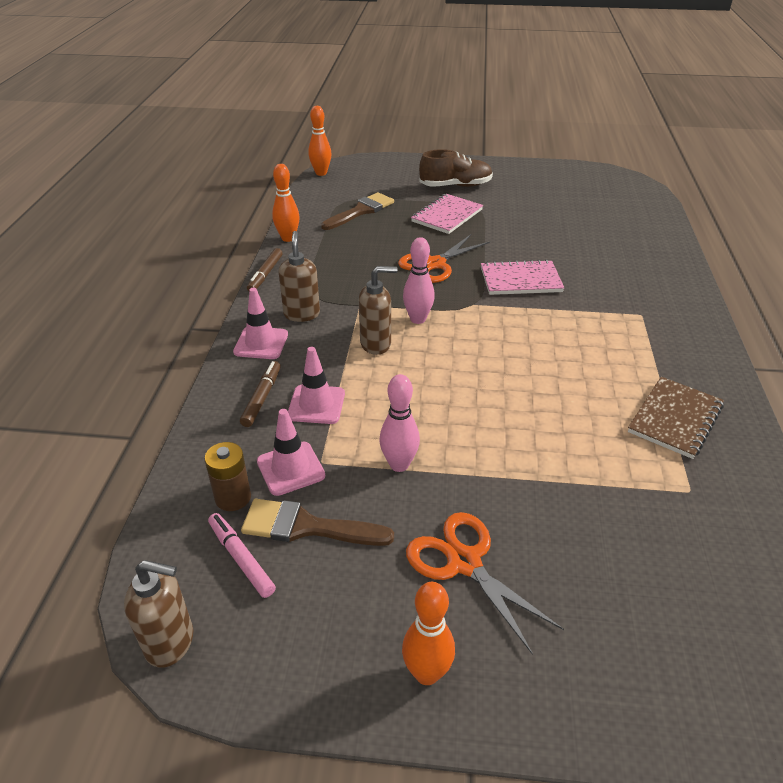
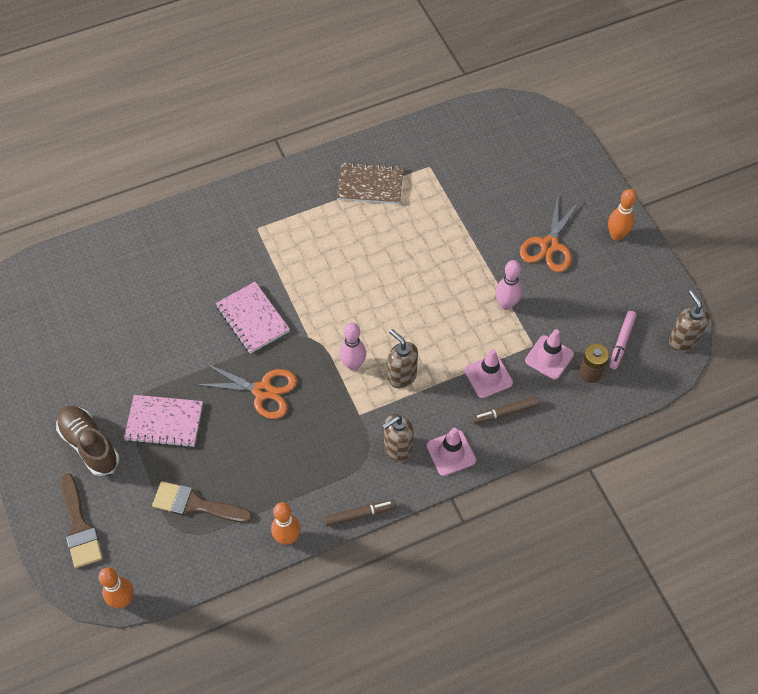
camera: 120 degrees left, 20 degrees up
(306, 526) = (581, 325): brown brush -> brown brush (79, 527)

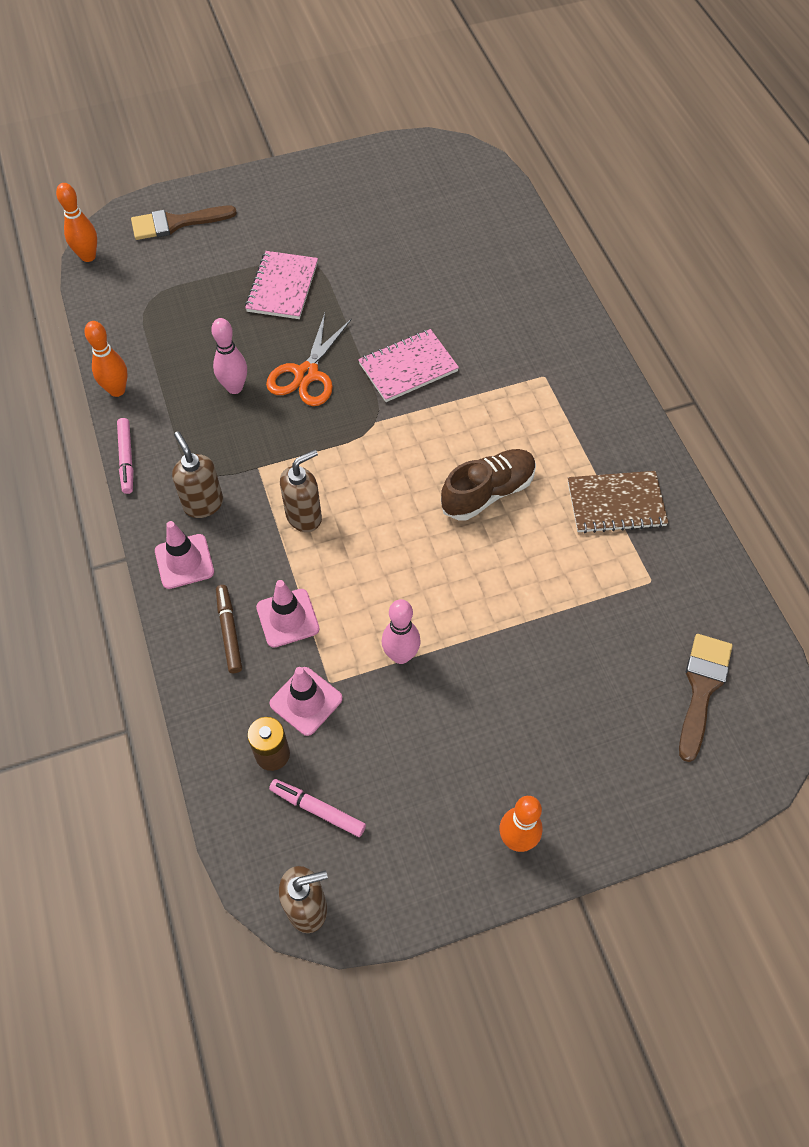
camera: 95 degrees right, 0 degrees up
(89, 445) = (267, 228): brown shoe -> brown shoe (488, 492)
(196, 504) = (177, 312): brown brush -> brown brush (702, 688)
(353, 364) = (329, 465): pink bowling pin -> pink bowling pin (234, 387)
(359, 514) = (127, 459): brown marker -> pink marker
(370, 184) = (616, 504): brown notebook -> brown notebook turned 75 degrees clockwise
(549, 245) = (501, 730): orange scissors -> none

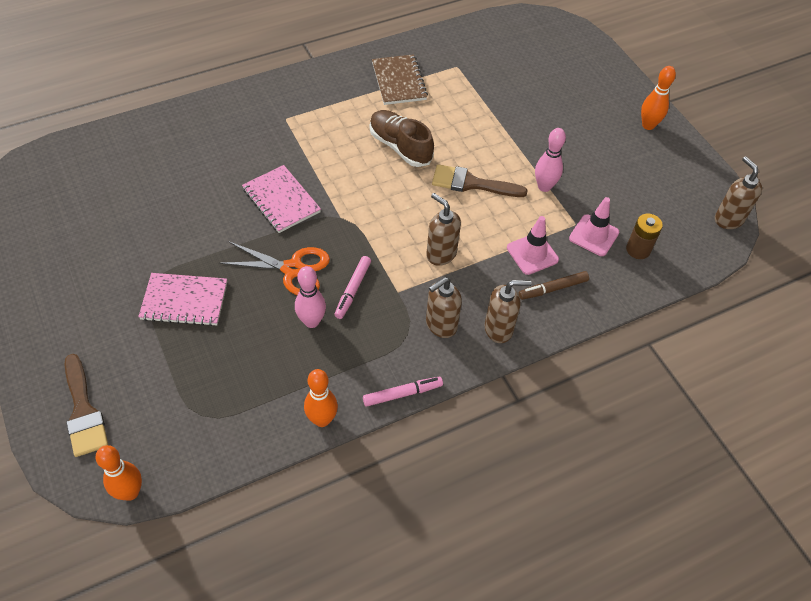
camera: 100 degrees left, 5 degrees down
(184, 561) = (499, 329): pink traffic cone -> brown soap dispenser
(318, 810) = (666, 221): pink marker -> pink marker (353, 290)
(702, 688) = (527, 47): brown brush -> brown brush (471, 183)

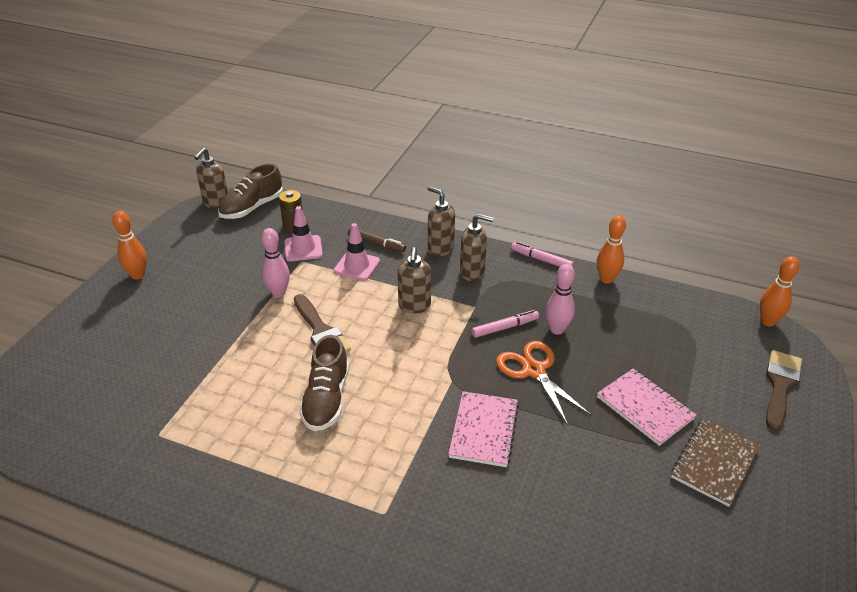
camera: 130 degrees left, 15 degrees down
(399, 81) = (229, 463): brown notebook -> brown notebook (714, 463)
(698, 239) = (252, 207): none -> brown shoe

